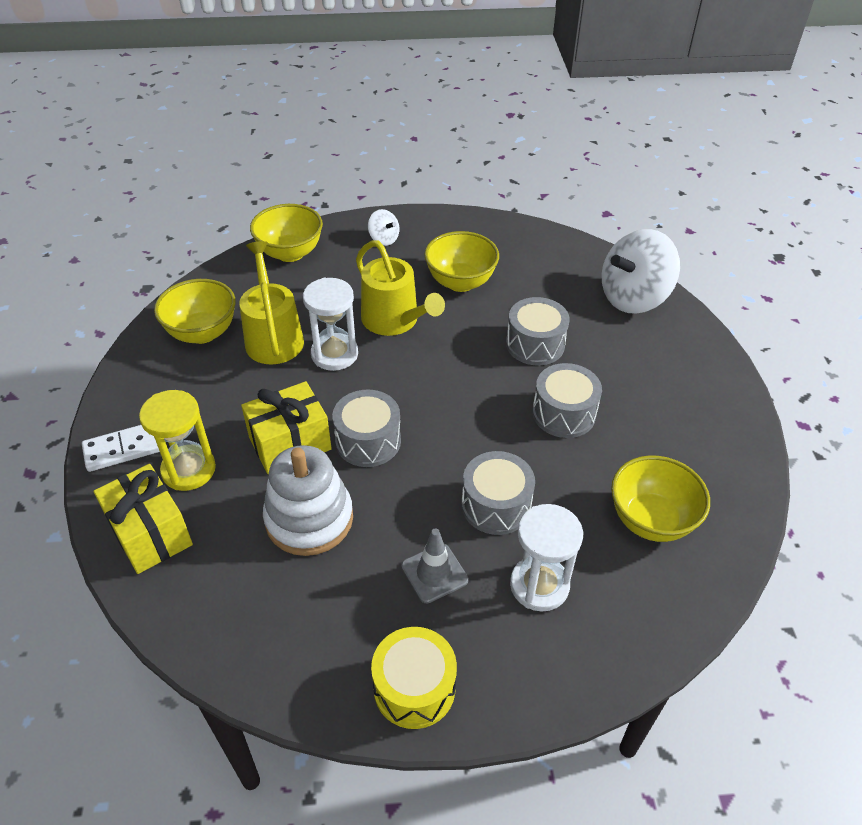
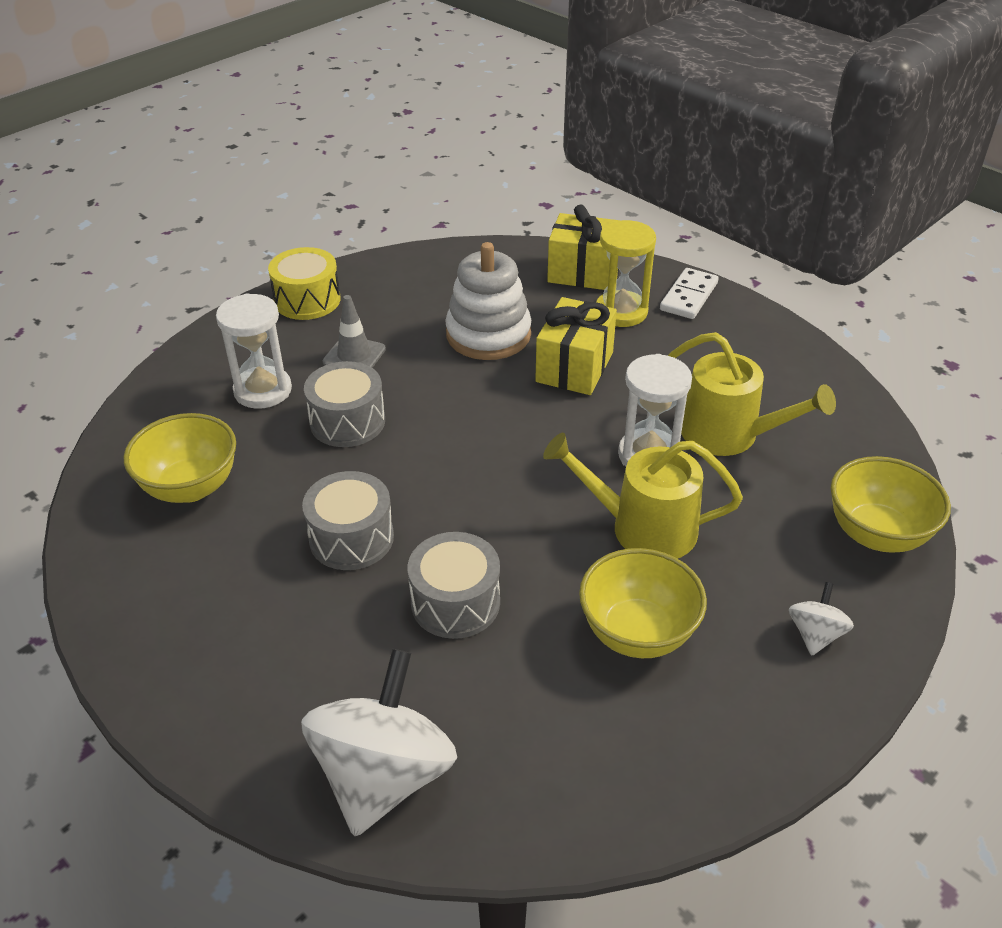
camera: 140 degrees right, 5 degrees down
(202, 333) = (794, 399): yellow bowl -> none
(368, 441) = (513, 405): grey drum -> none
(384, 239) = (815, 634): white spinning top -> white spinning top turned 105 degrees clockwise

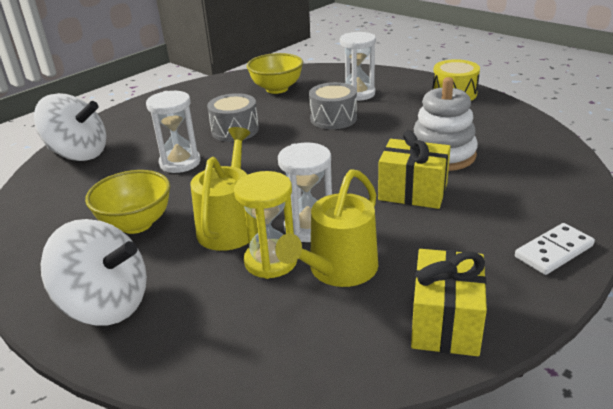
camera: 90 degrees right, 10 degrees down
(354, 356) = (399, 113): grey traffic cone -> none
(455, 602) = (180, 163): grey drum -> white hourglass
(584, 272) = (558, 192): yellow gift -> yellow gift (445, 322)
(621, 312) = (504, 212): yellow hourglass -> yellow hourglass (271, 261)
(688, 296) = (553, 251): white domino -> white domino turned 60 degrees counterclockwise
(815, 634) = (106, 304): white spinning top -> white spinning top, size x2.17
(876, 534) = (204, 355): yellow bowl -> none

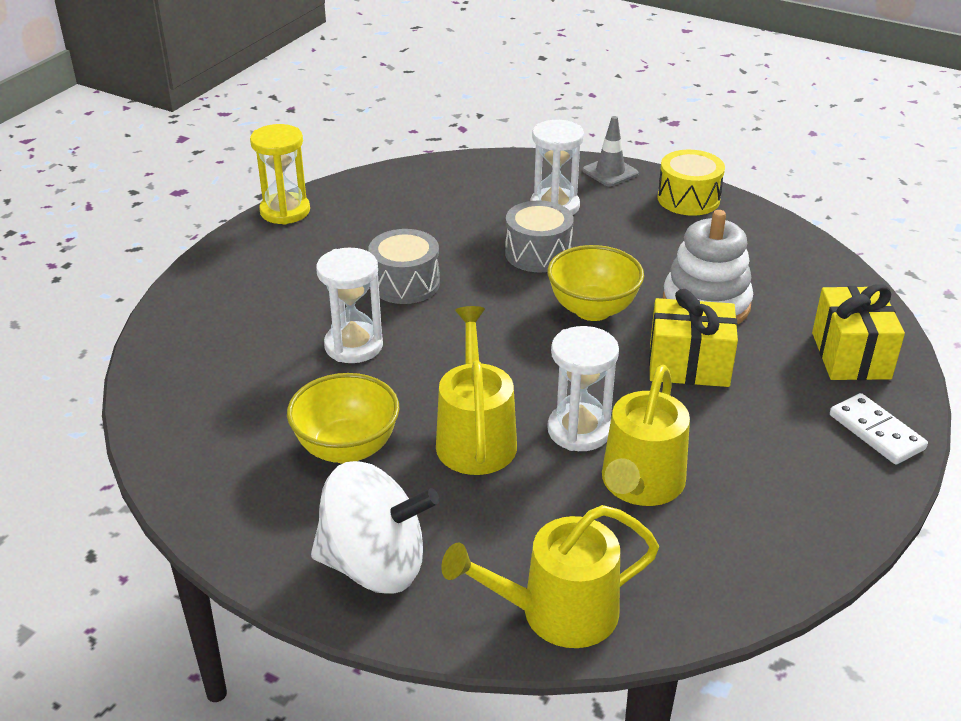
camera: 15 degrees left, 5 degrees up
(78, 154) = (189, 343): white spinning top -> none
(224, 360) = (558, 613): none -> yellow watering can
(271, 261) = (553, 482): yellow hourglass -> yellow hourglass (285, 211)
(277, 89) = (431, 203): yellow bowl -> yellow bowl (592, 309)
(405, 77) = (610, 172): none -> grey traffic cone
(445, 322) = (785, 535): yellow gift -> yellow gift (851, 355)
(553, 251) = (876, 432): white domino -> white domino turned 75 degrees counterclockwise

